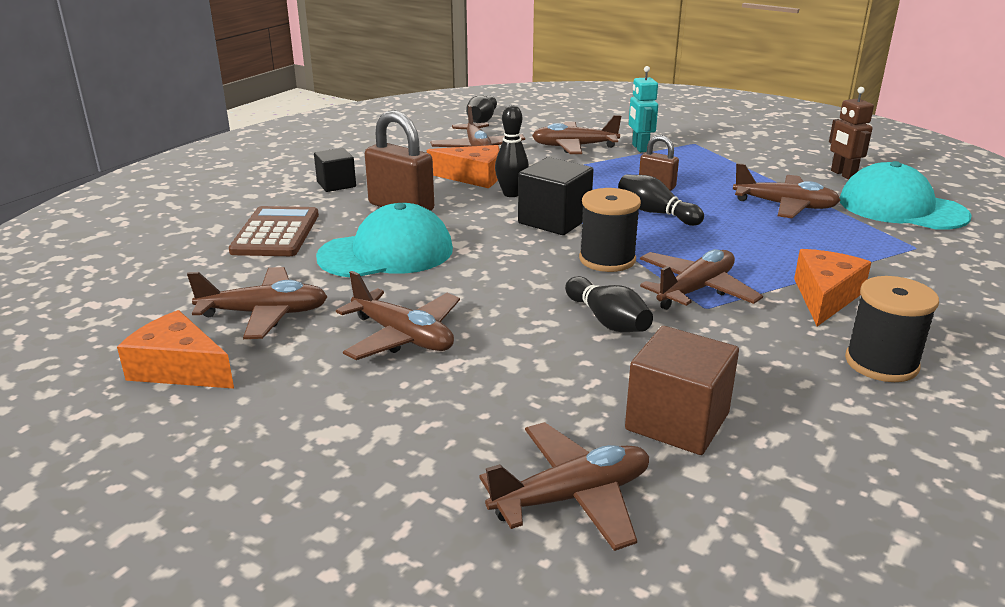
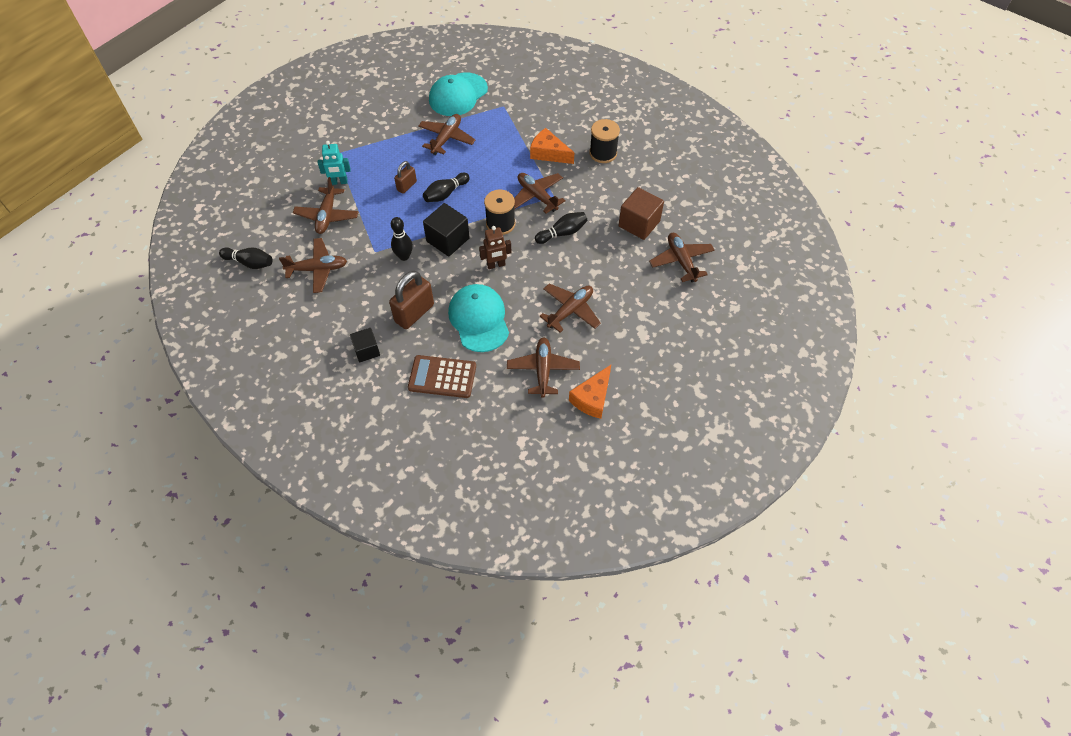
camera: 85 degrees left, 30 degrees up
(473, 177) = (371, 274): orange cheese -> none
(843, 174) = (407, 102): brown robot -> brown robot (496, 265)

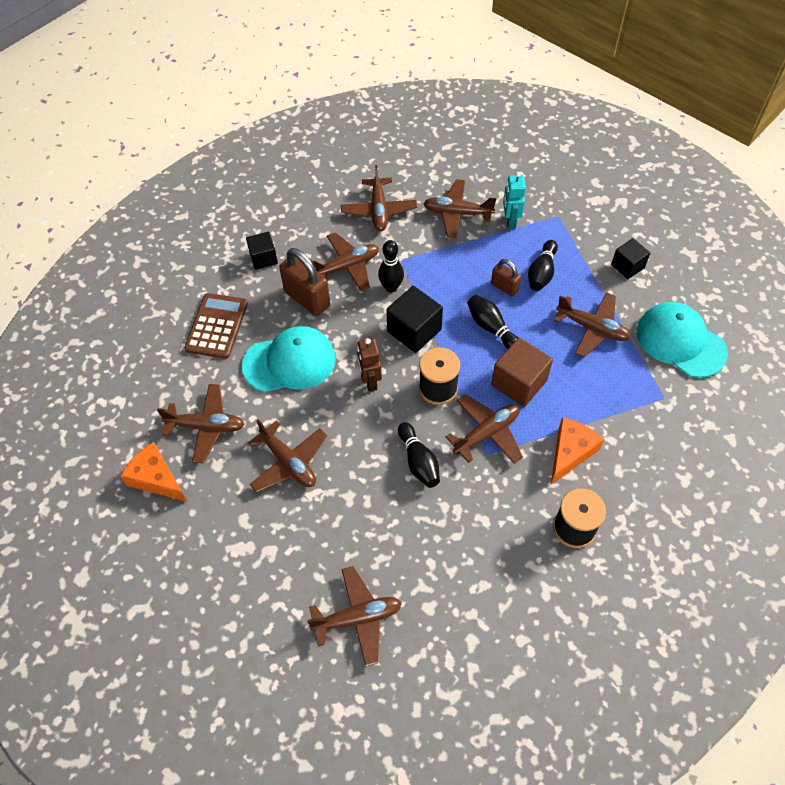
camera: 95 degrees right, 0 degrees up
(250, 263) = (392, 154): black bowling pin -> black bowling pin (541, 273)
(381, 288) = (347, 267): none -> brown plane
(390, 117) = (627, 266): none -> black cube
(639, 224) = (431, 565): brown cube -> brown cube (519, 383)

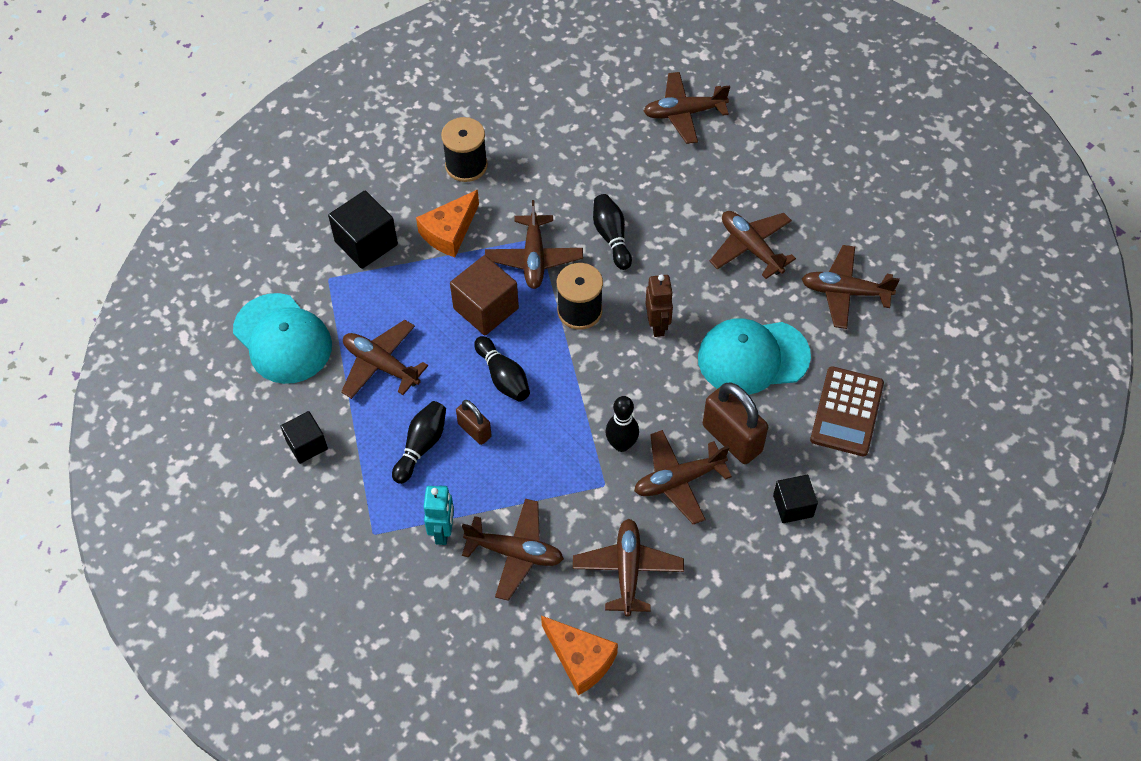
camera: 175 degrees left, 0 degrees up
(156, 478) = (892, 244): orange cheese -> orange cheese (580, 659)
(414, 330) = (598, 382): black cube -> black cube (366, 243)
(487, 433) = (534, 258): brown plane -> brown plane turned 60 degrees counterclockwise

